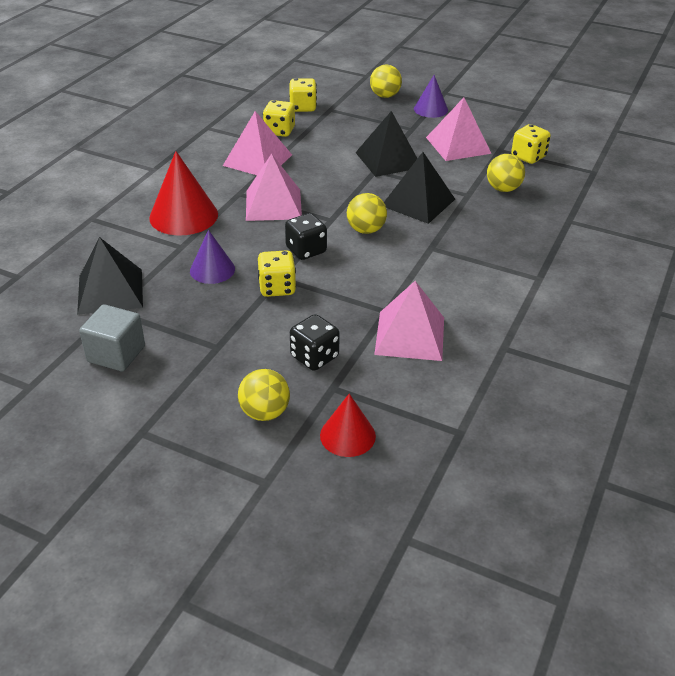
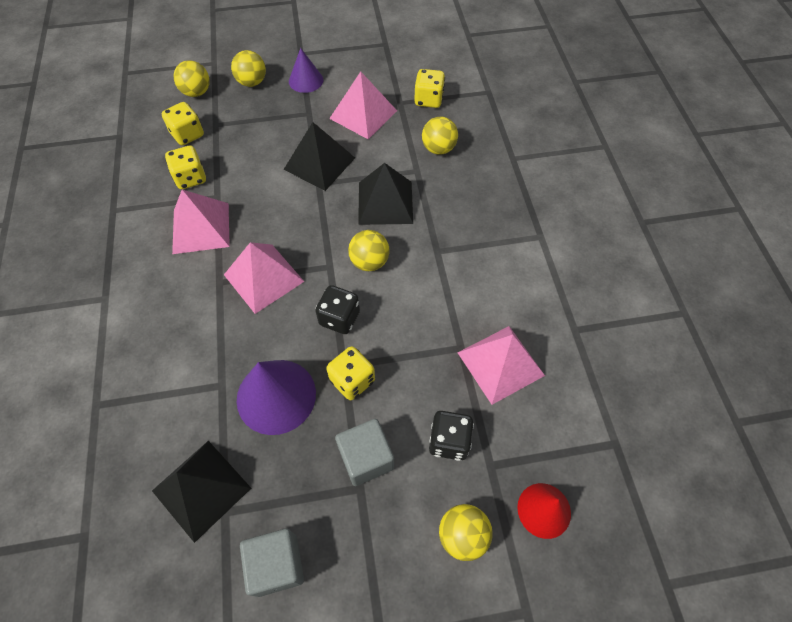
camera: 35 degrees left, 20 degrees up
(183, 216) = (190, 343): red cone -> none
(212, 270) = (276, 396): purple cone -> purple cone, size x1.64
(240, 333) = (366, 458): none -> grey cube
(335, 87) = (197, 92): none -> yellow ball

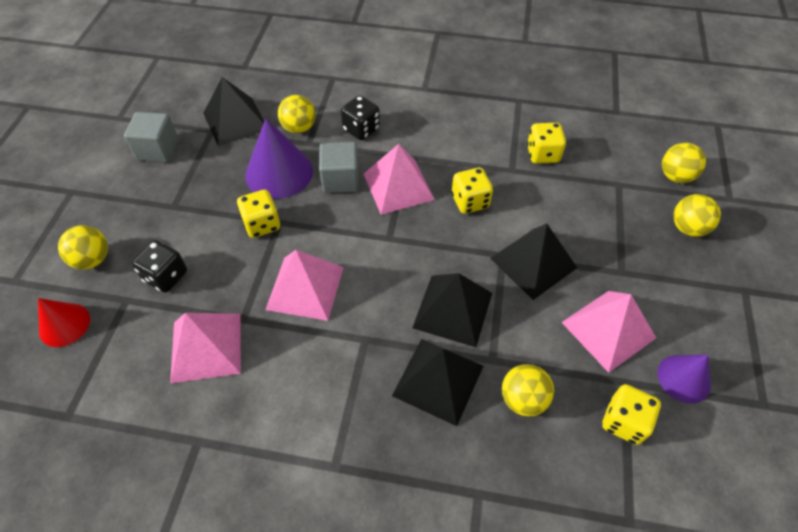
camera: 110 degrees right, 5 degrees down
(187, 135) = (607, 160): yellow dice -> yellow dice (470, 201)
(201, 228) = (475, 153): pink pyramid -> pink pyramid (305, 288)
(306, 80) = (685, 283): purple cone -> purple cone (684, 378)
(339, 318) = (327, 231): black dice -> black dice (361, 129)
(366, 458) = (192, 216): grey cube -> grey cube (341, 180)
(369, 262) = (379, 272): yellow ball -> yellow ball (299, 128)
(448, 196) = (438, 380): none -> black pyramid

